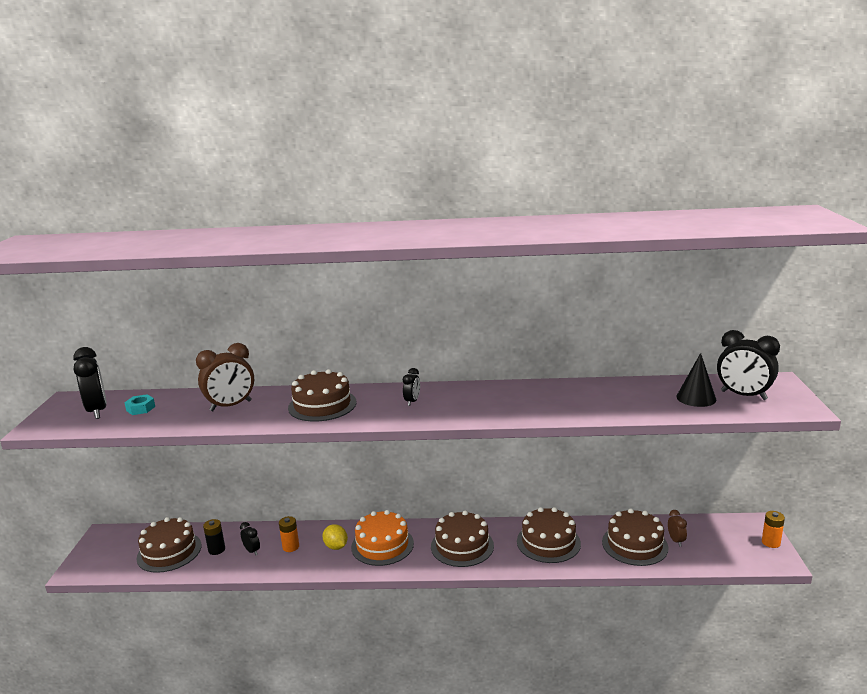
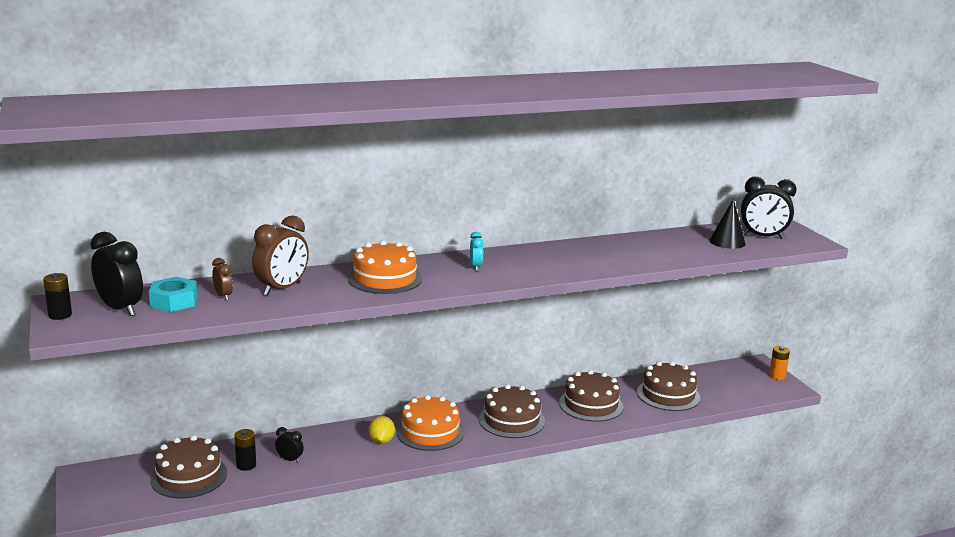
camera: 25 degrees left, 0 degrees up
(53, 411) = (60, 315): none -> black battery
(140, 408) = (174, 301): turquoise nut -> turquoise nut, size x1.50
(291, 547) = (331, 449): orange battery -> none
(322, 405) = (385, 278): brown cake -> orange cake
(336, 546) = (381, 441): yellow lemon -> yellow lemon turned 60 degrees clockwise
(412, 401) = (475, 267): black clock -> turquoise clock
(676, 540) = (700, 386): brown clock -> brown clock (223, 296)

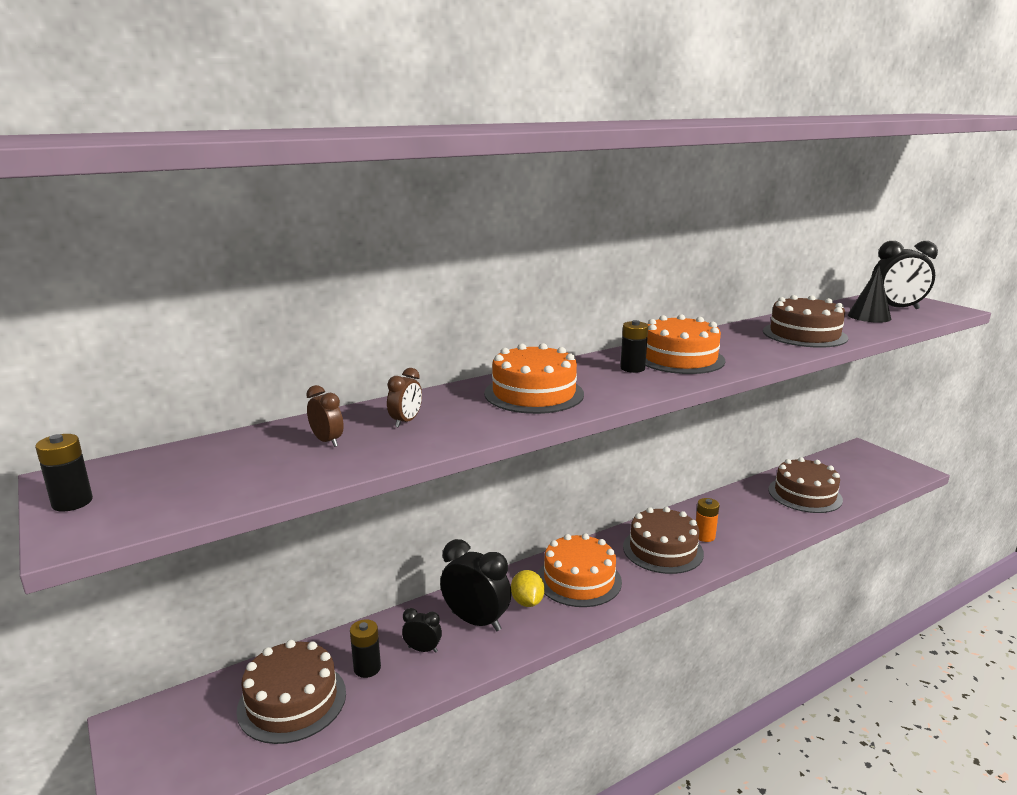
camera: 10 degrees left, 0 degrees up
(120, 309) = (173, 479): black clock -> black clock (476, 621)
(174, 301) = (255, 457): turquoise nut -> none
(282, 289) = (406, 421): brown clock -> brown clock, size x0.51
(475, 267) = (632, 368): turquoise clock -> black battery
(520, 263) = (679, 358): none -> orange cake
(591, 404) = (735, 517): brown cake -> brown cake (804, 334)
(777, 376) = (891, 459): orange battery -> orange battery (704, 536)

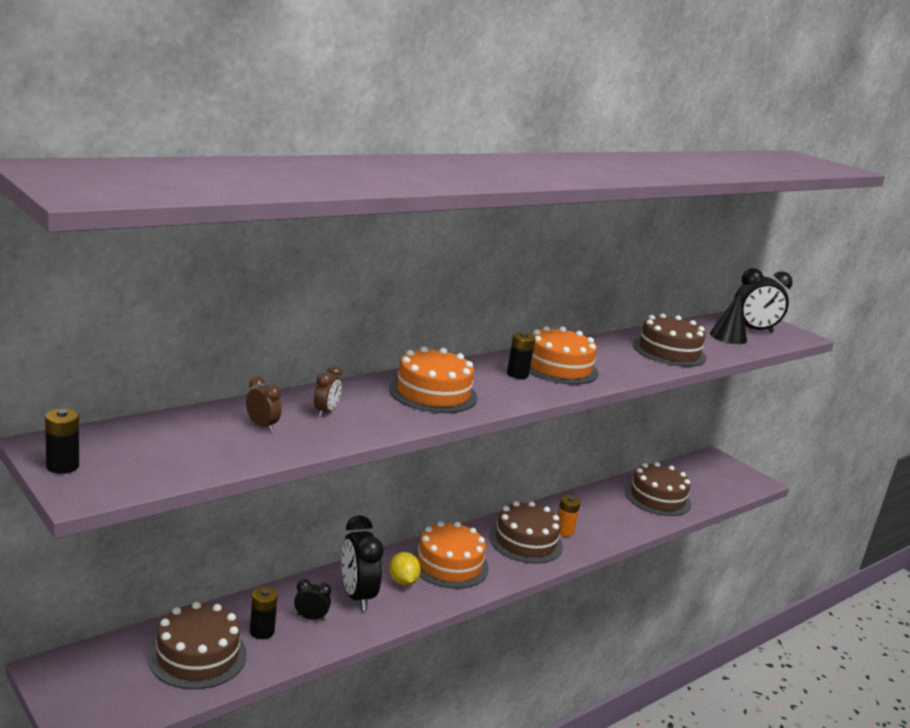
camera: 10 degrees left, 0 degrees up
(476, 621) = (357, 596): black clock -> black clock turned 135 degrees counterclockwise

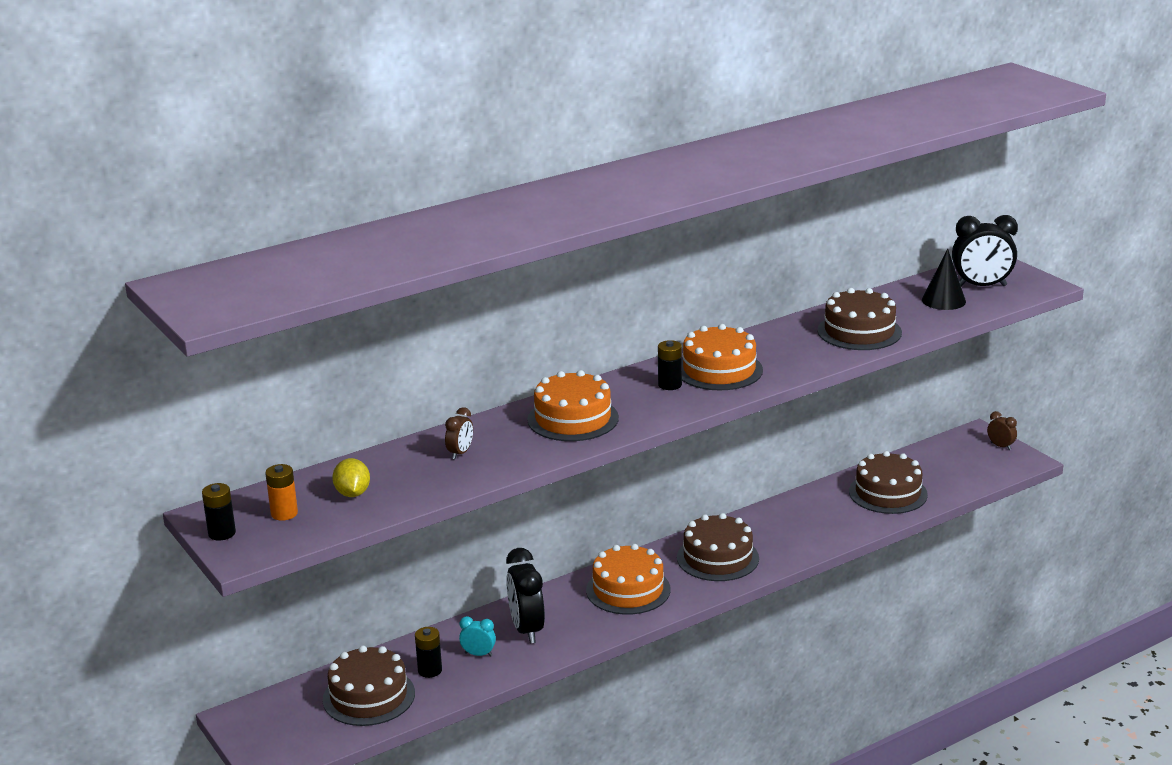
camera: 10 degrees right, 5 degrees up
(262, 426) = (398, 475): brown clock -> brown clock (1000, 446)
(311, 618) = (478, 654): black clock -> turquoise clock
(403, 581) = (576, 611): yellow lemon -> yellow lemon (352, 493)
(564, 531) = (764, 543): orange battery -> orange battery (284, 513)

